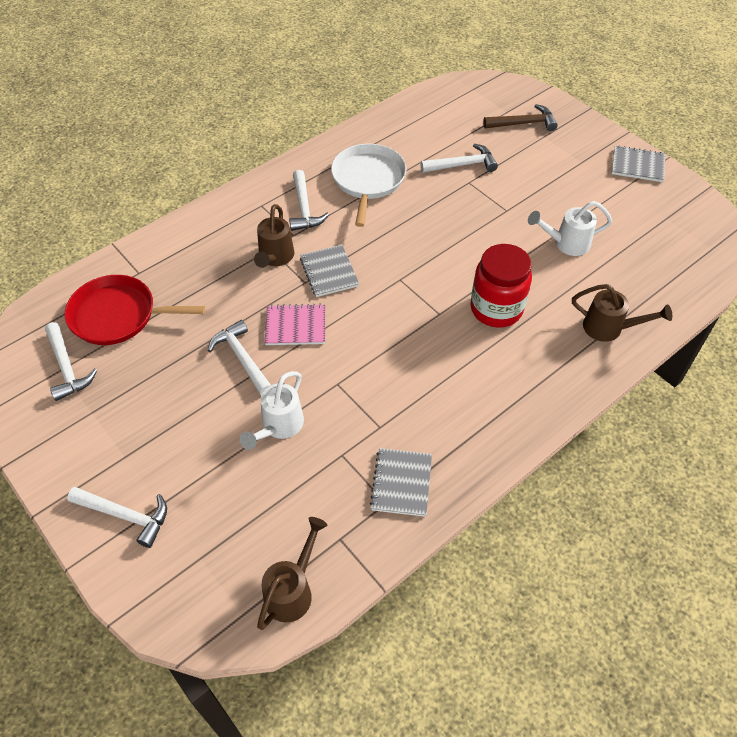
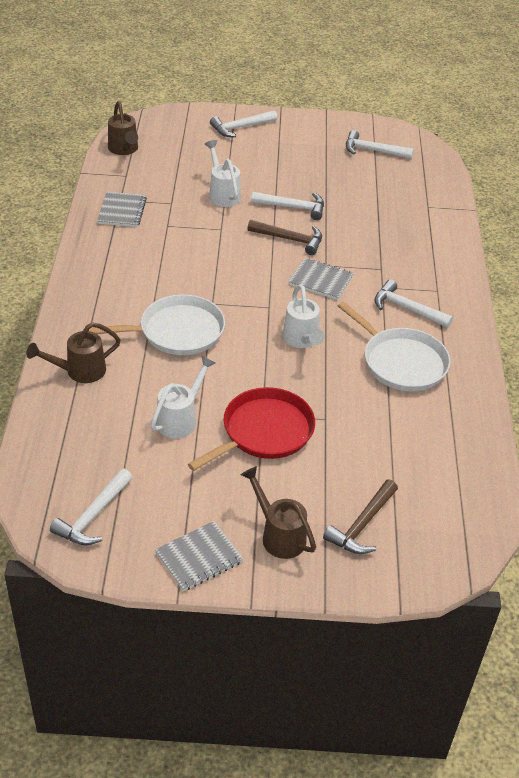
camera: 130 degrees right, 10 degrees down
(118, 315) = (395, 183): red pan -> red pan (264, 432)
(275, 258) = (368, 266): brown watering can -> brown watering can (279, 535)
(295, 326) = (290, 239): pink notebook -> brown hammer
(401, 483) = (122, 211): grey notebook -> grey notebook turned 45 degrees clockwise
(411, 238) = (302, 340): none -> white watering can
(462, 165) = (352, 432): white hammer -> white hammer (93, 516)
(496, 309) = (177, 331): red jar -> white pan

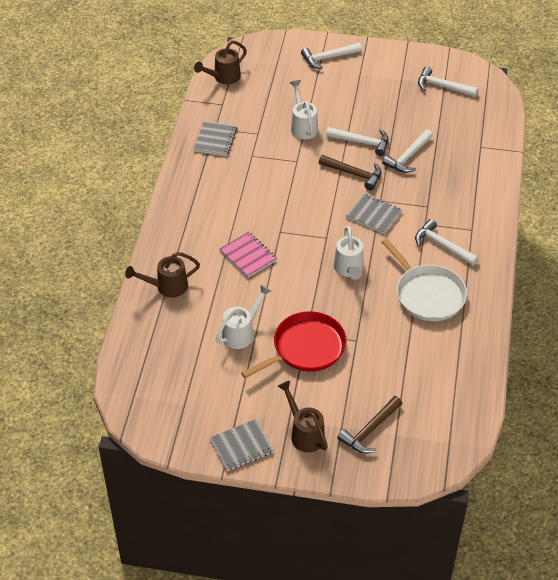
camera: 10 degrees right, 5 degrees up
(93, 516) = (166, 408): white hammer -> white hammer (408, 157)
(124, 149) = (223, 77): brown watering can -> brown watering can turned 60 degrees clockwise
(177, 331) = (248, 256): white pan -> pink notebook

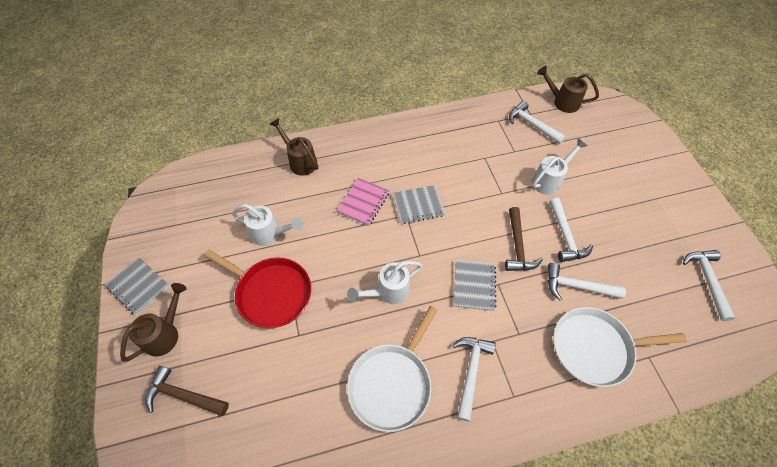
camera: 65 degrees right, 10 degrees up
(215, 140) = (485, 126): grey notebook -> grey notebook (418, 205)
(328, 58) = (654, 164): white hammer -> white hammer (532, 125)
(460, 170) = (595, 348): none -> white pan

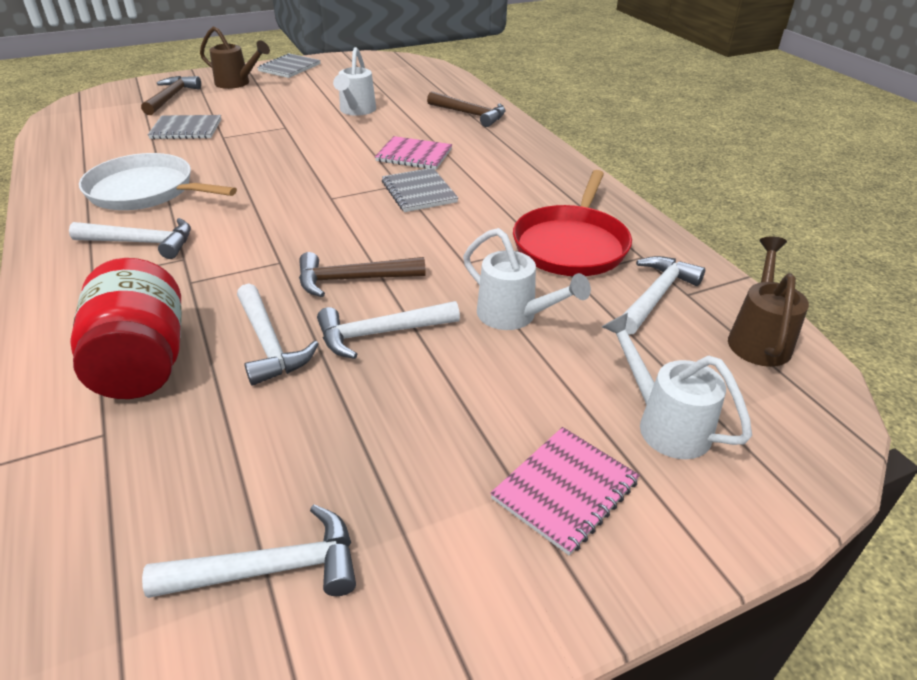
camera: 80 degrees right, 20 degrees down
(271, 293) = (277, 119): red pan -> red pan (571, 245)
(300, 161) = (470, 114): brown watering can -> brown hammer
(388, 291) = (273, 180): white watering can -> white watering can (664, 424)
(474, 285) = (278, 241): grey notebook -> grey notebook (186, 129)
(576, 286) = (269, 344): white hammer -> white hammer turned 150 degrees clockwise
(595, 348) = (143, 362): white pan -> red jar
(654, 184) = (565, 490): none -> pink notebook

